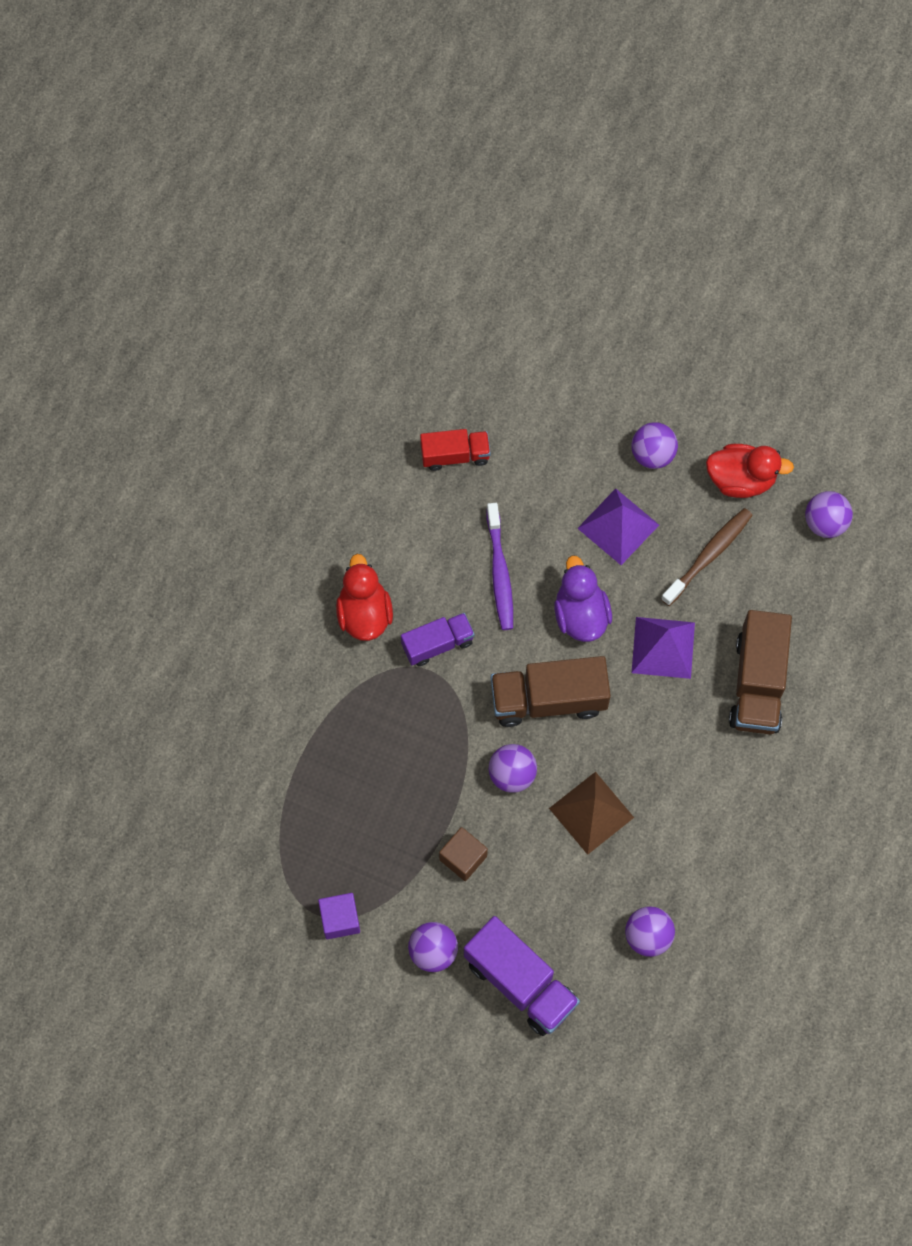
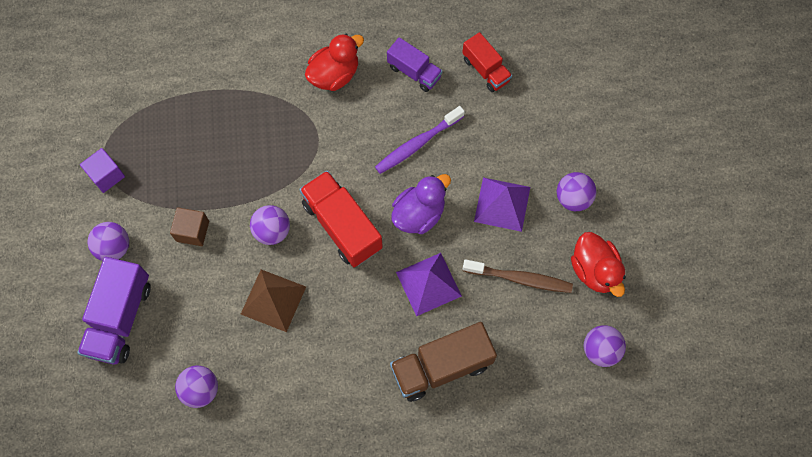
camera: 60 degrees right, 0 degrees up
(437, 644) = (340, 132): purple truck -> purple truck (414, 72)
(548, 699) = (342, 226): brown truck -> red truck

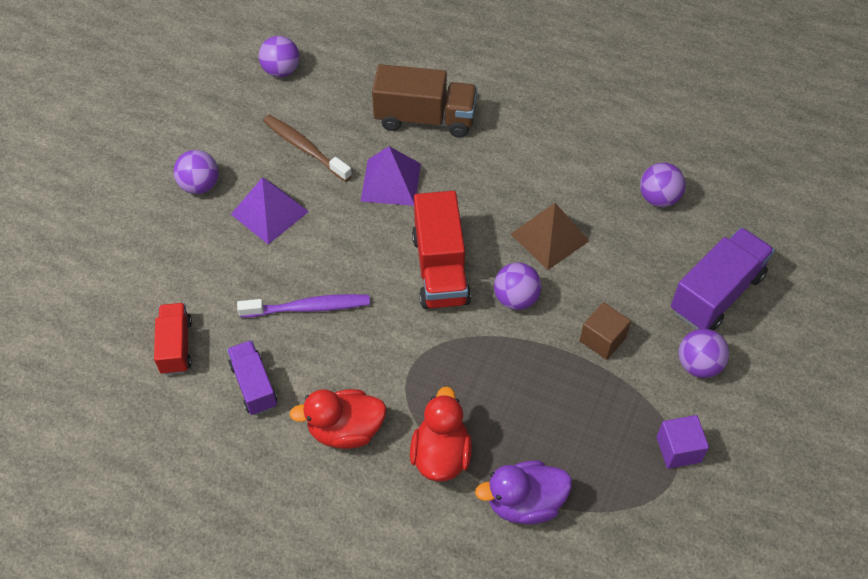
camera: 150 degrees left, 15 degrees down
(419, 214) = (356, 243): purple duck -> purple duck (524, 503)
(594, 270) = (234, 124): red duck -> red duck (441, 455)

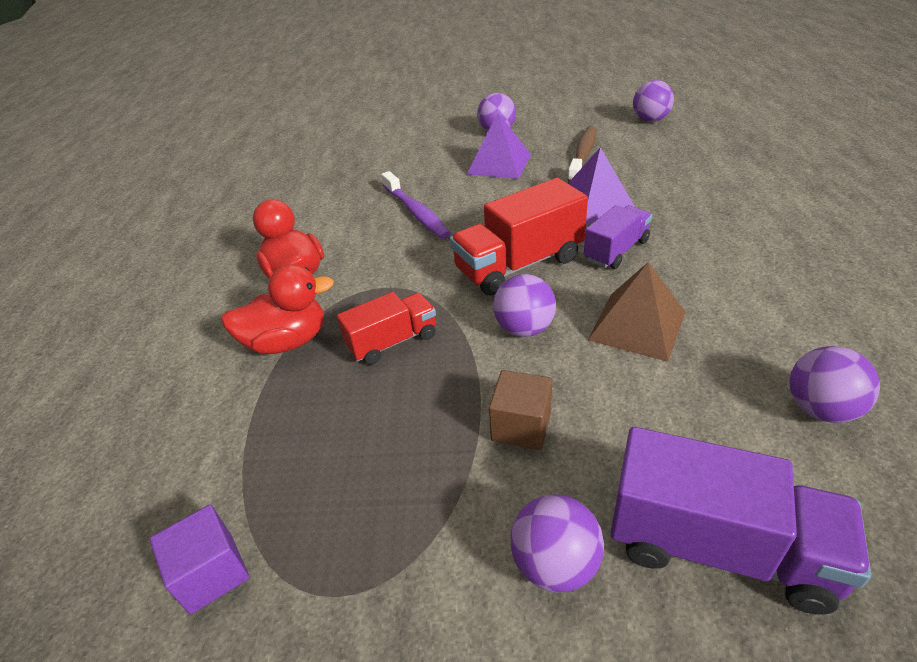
camera: 70 degrees right, 15 degrees down
(176, 346) = (341, 174): red truck -> red truck (392, 342)
(254, 385) = (321, 215): purple truck -> purple truck (616, 251)
(425, 119) = (695, 195): brown truck -> none
(524, 503) = (242, 430): purple duck -> none
(678, 449) = (380, 585): purple cube -> purple cube (211, 573)

